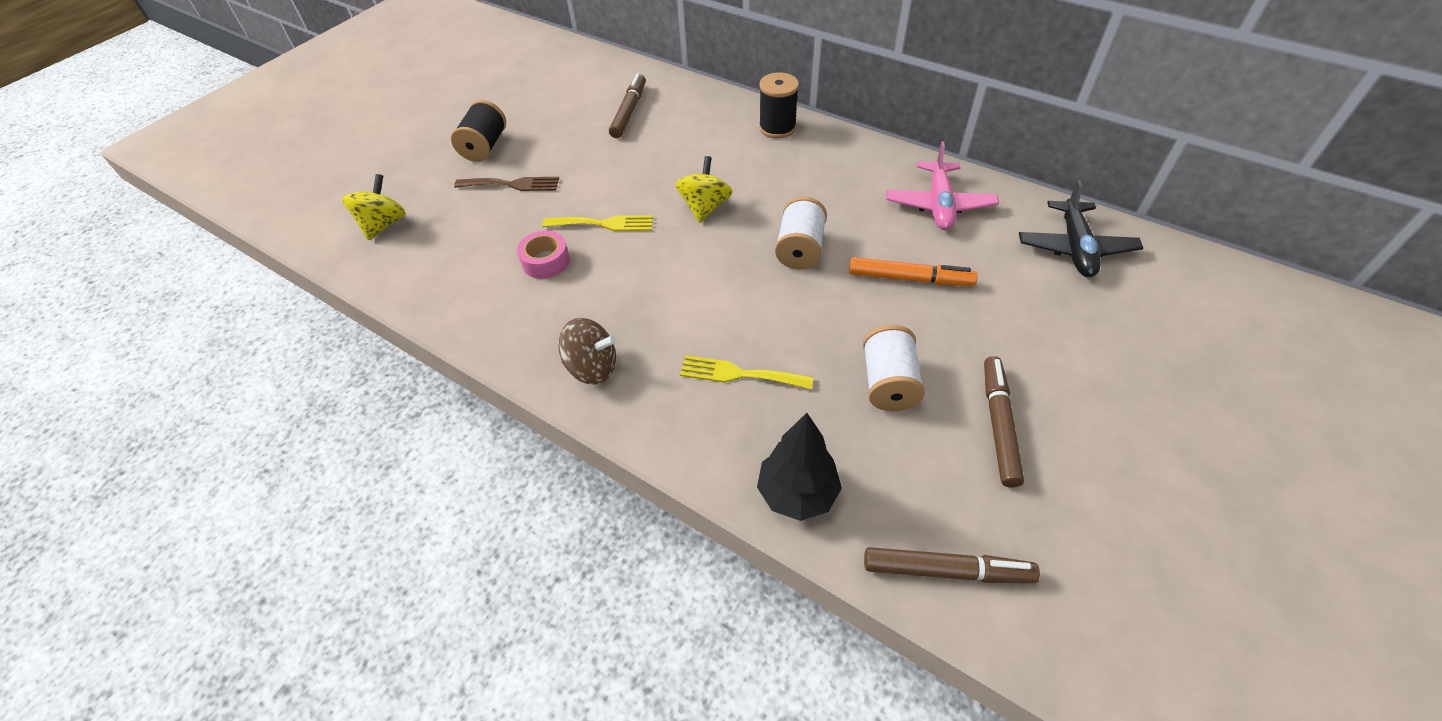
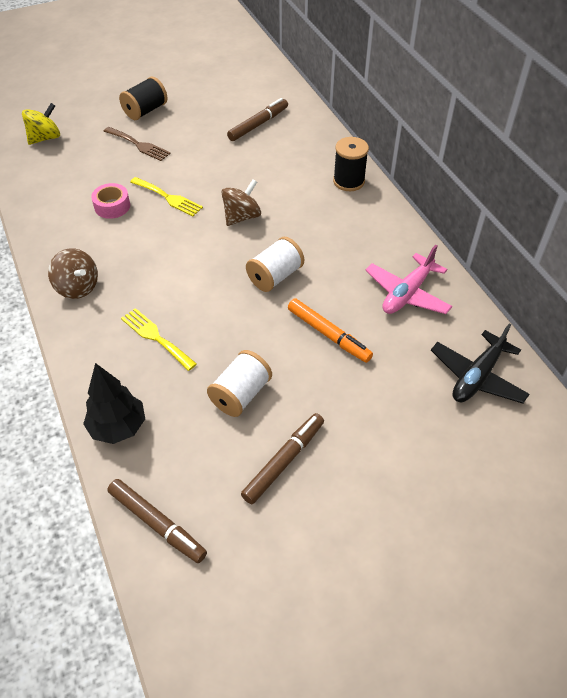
camera: 30 degrees right, 0 degrees up
(705, 207) = (242, 217): yellow spinning top -> brown spinning top

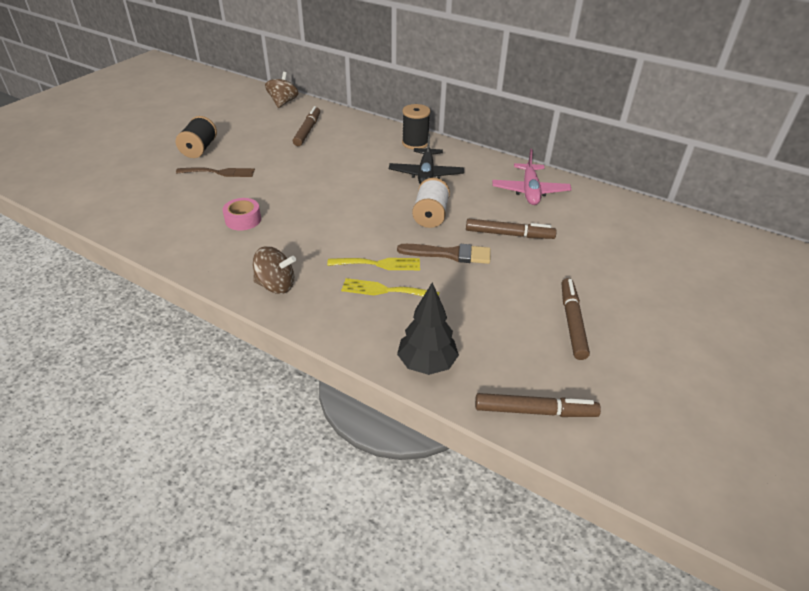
camera: 35 degrees left, 10 degrees down
(45, 138) = (120, 195): yellow spinning top -> none
(168, 198) = (287, 198): yellow fork -> yellow fork (379, 264)
(240, 394) = (493, 297): white spool -> none
(242, 217) = (362, 189): brown spinning top -> brown spinning top (283, 102)
(248, 328) = (449, 254): none -> brown brush
(328, 335) = (509, 234): orange marker -> brown marker
(477, 376) = (625, 218): black plane -> black plane (426, 174)

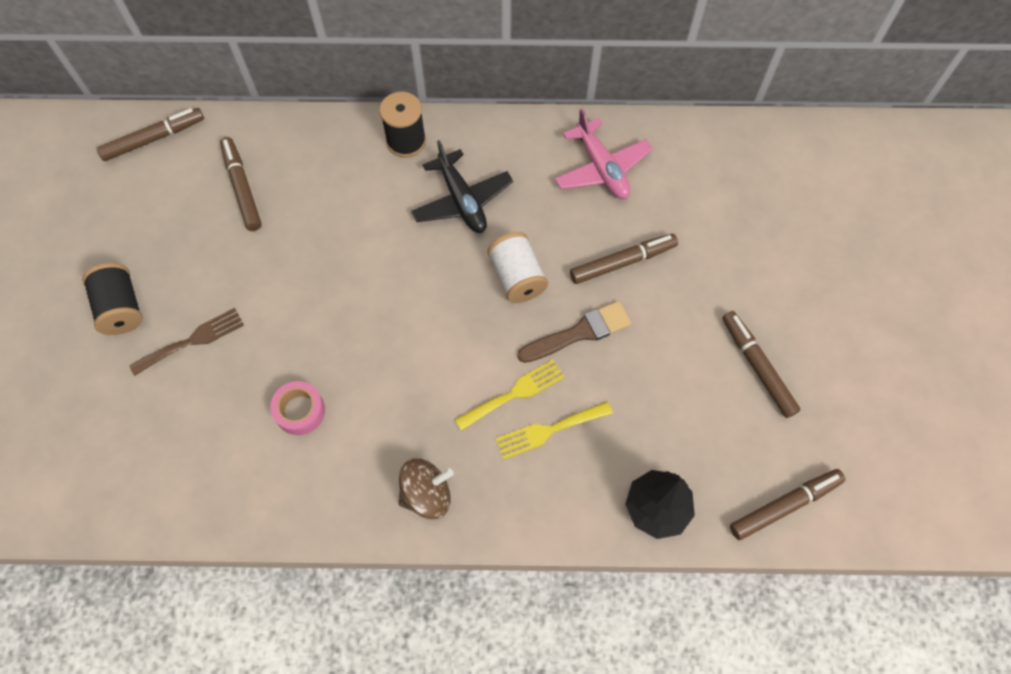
camera: 30 degrees left, 25 degrees up
(283, 102) = (154, 139): brown spinning top -> brown marker

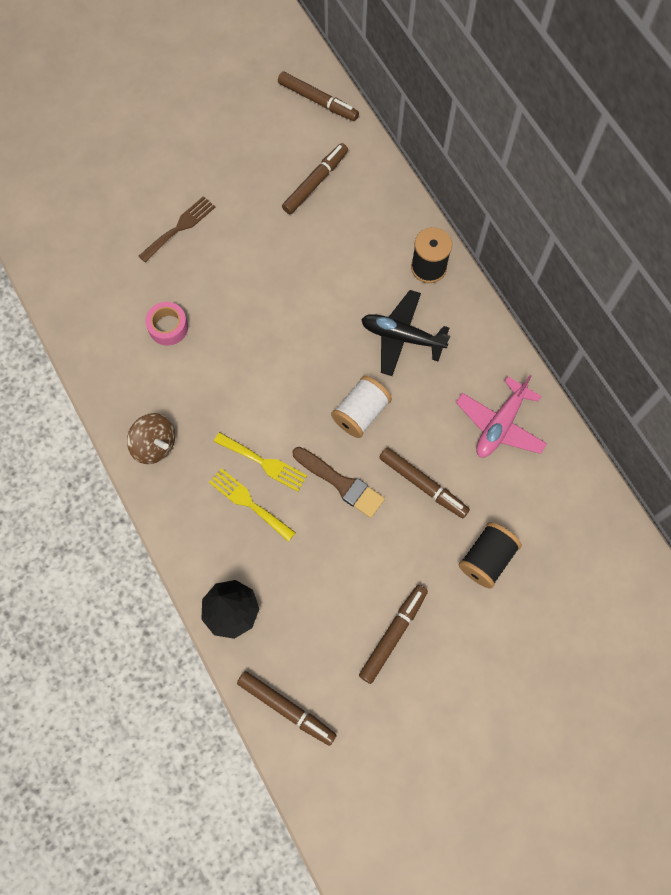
camera: 60 degrees right, 5 degrees up
(121, 308) = (177, 169): black spool -> black spool (486, 559)
(192, 340) = (179, 227): brown fork -> brown fork turned 75 degrees counterclockwise
(462, 200) = (402, 337): black plane -> black plane turned 75 degrees clockwise

